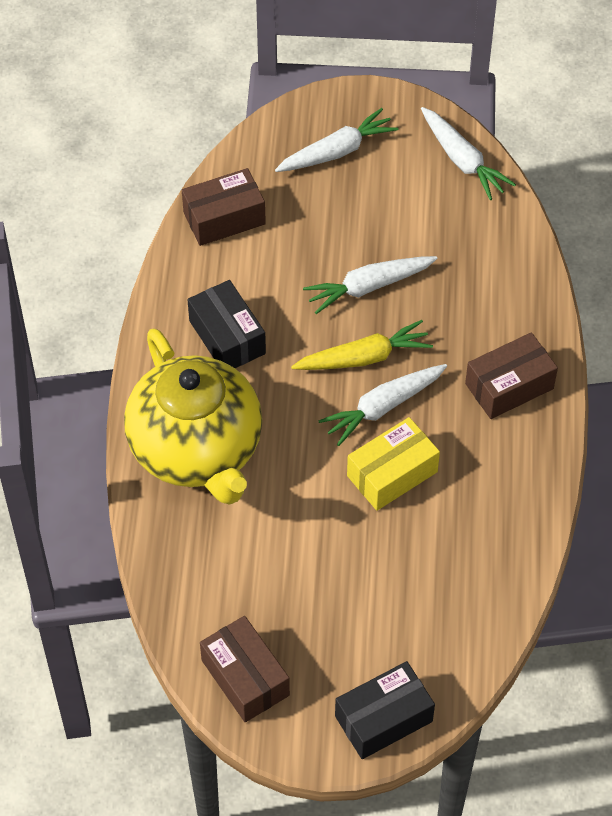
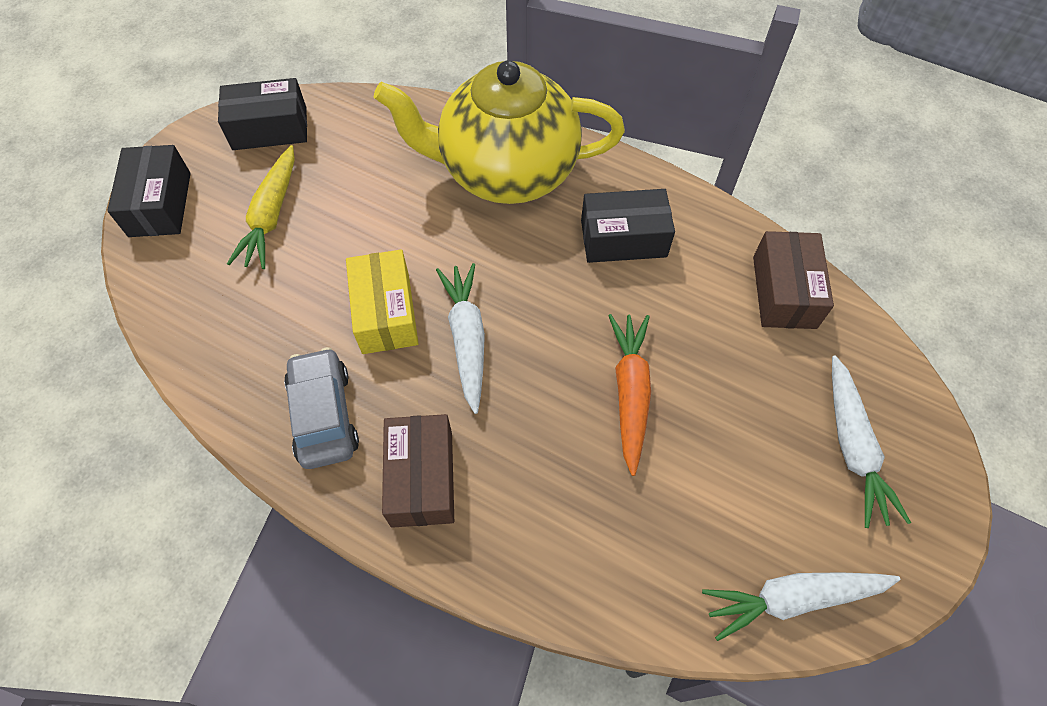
camera: 115 degrees right, 5 degrees up
(245, 678) = (270, 128): brown box -> black box
(364, 358) = (537, 347): yellow carrot -> yellow carrot (271, 216)
(368, 287) = (630, 393): white carrot -> orange carrot
(501, 471) = (324, 415): none -> grey car

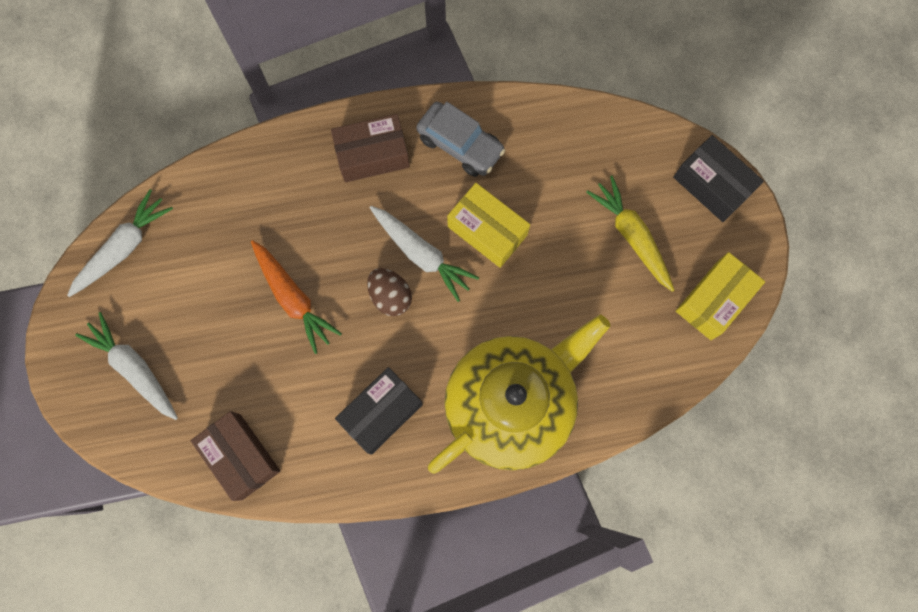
camera: 140 degrees right, 15 degrees up
(270, 128) = (714, 300): black box -> yellow box
(422, 478) = (372, 155): brown box -> brown box turned 60 degrees counterclockwise
(531, 324) = (390, 296): none -> brown egg

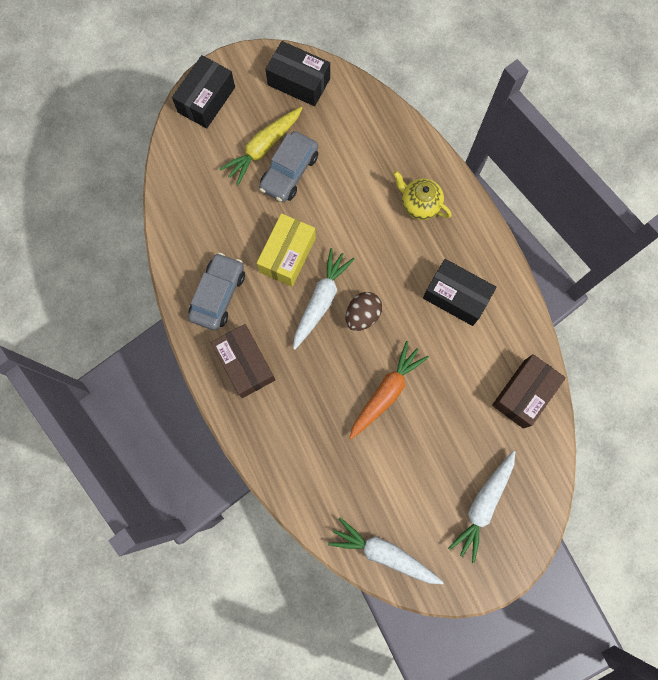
camera: 105 degrees left, 0 degrees up
(511, 404) = (419, 204): yellow teapot -> yellow teapot, size x0.42
(592, 258) = (289, 172): none -> grey car
(714, 300) = (299, 82): yellow box -> black box

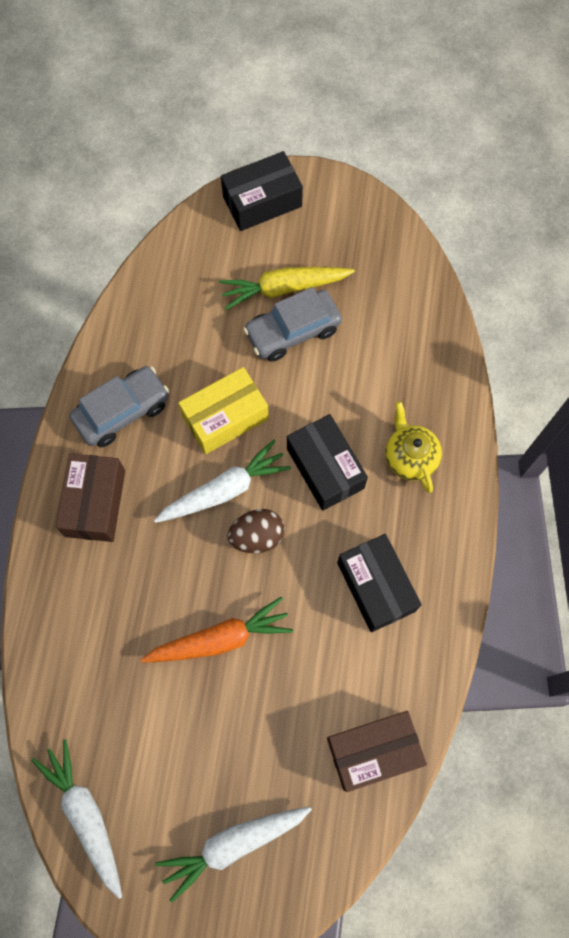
camera: 35 degrees right, 5 degrees down
(299, 82) = (374, 242): black box -> black box (325, 468)

